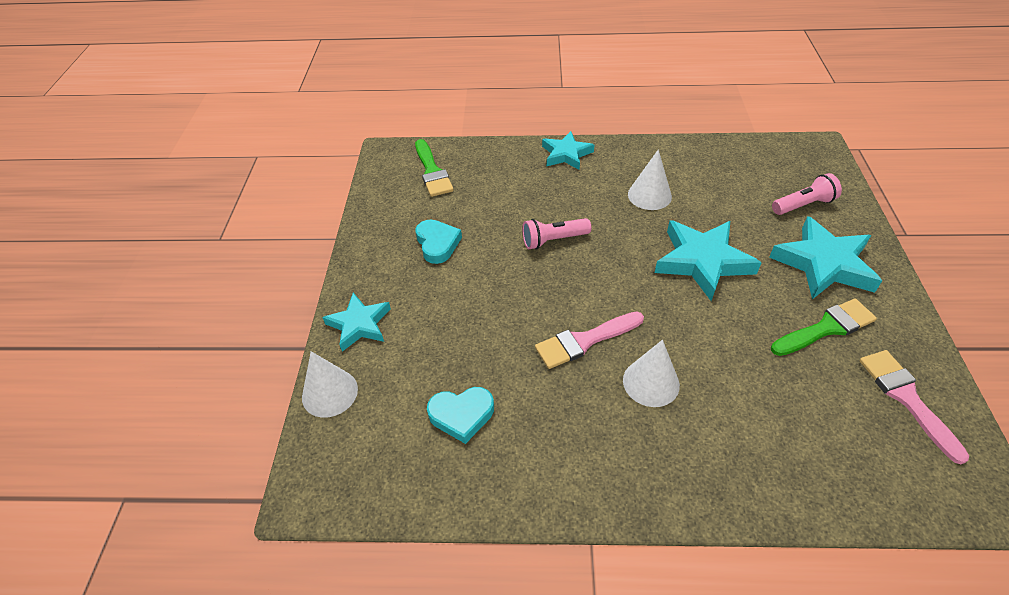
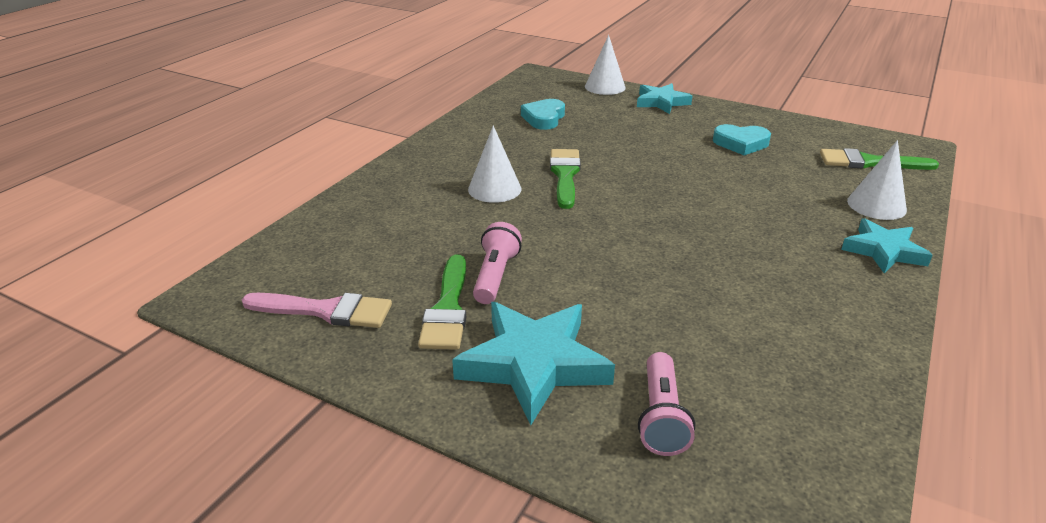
camera: 115 degrees right, 15 degrees down
(553, 240) = (709, 197): pink flashlight -> pink flashlight (495, 276)
(584, 341) = (565, 175): pink brush -> green brush
(649, 195) = (759, 282): white cone -> white cone (876, 205)
(702, 261) = (611, 272): turquoise star -> none

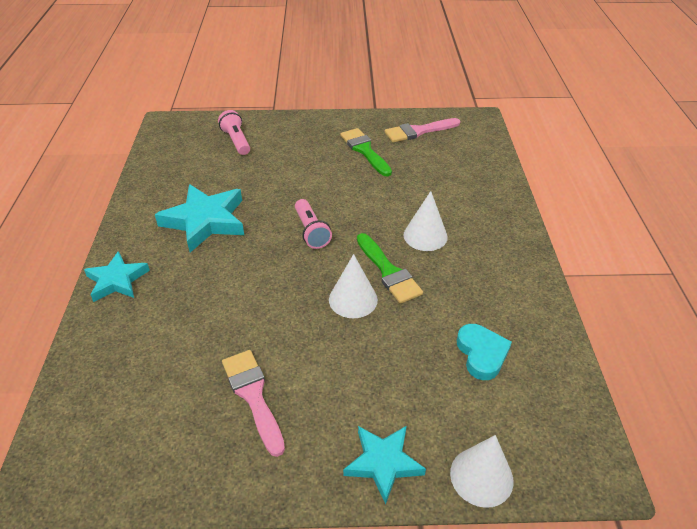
camera: 150 degrees right, 10 degrees up
(495, 276) = (359, 174): pink flashlight -> pink flashlight (311, 231)
(534, 364) = (303, 142): turquoise star -> turquoise star (205, 221)
(741, 143) = (253, 396): turquoise heart -> pink brush
(869, 162) = (107, 417): green brush -> none
(876, 205) = (113, 337): white cone -> white cone (353, 299)

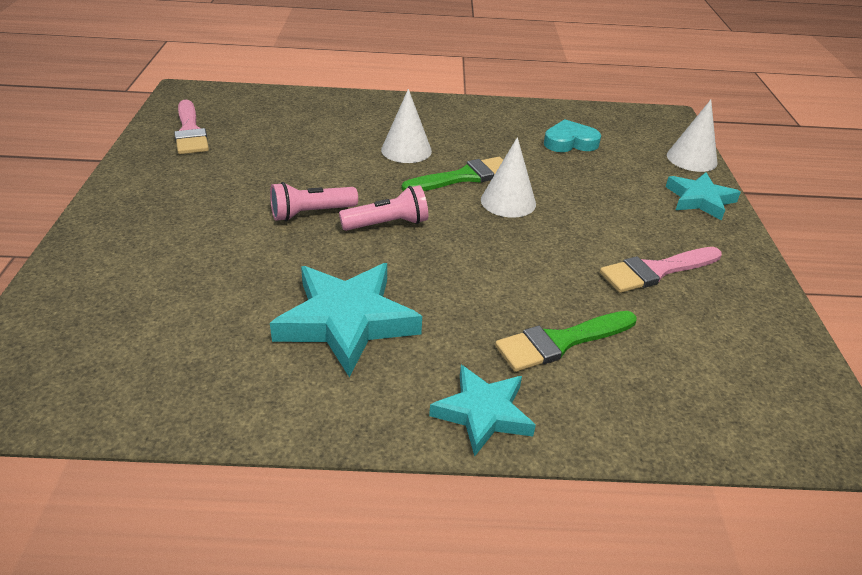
camera: 90 degrees left, 5 degrees down
(236, 141) = (120, 294): pink flashlight -> pink flashlight (311, 213)
(365, 150) = (216, 173): green brush -> green brush (560, 342)

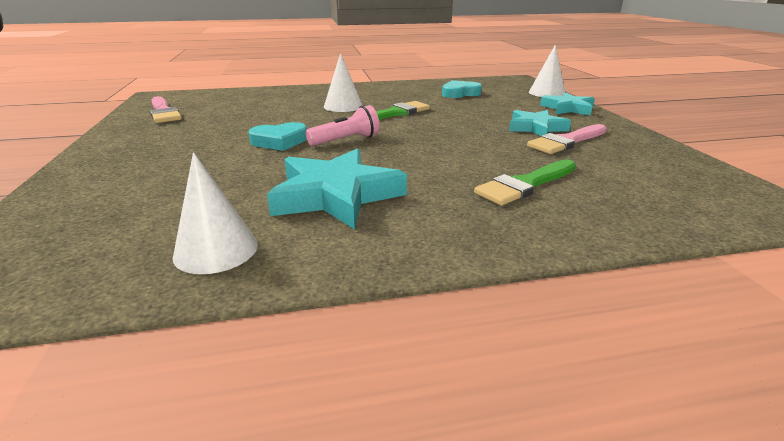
camera: 10 degrees left, 10 degrees down
(311, 213) = (280, 141): pink flashlight -> turquoise heart
(483, 413) = (491, 235): turquoise star -> turquoise star (536, 128)
(508, 201) = (434, 121): white cone -> white cone (216, 250)

